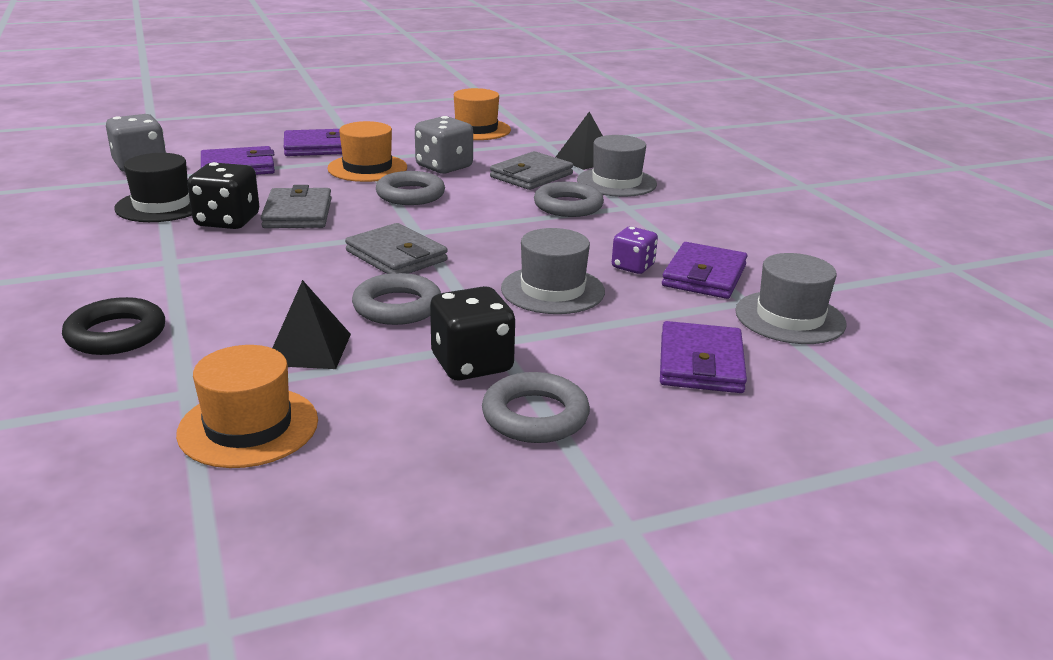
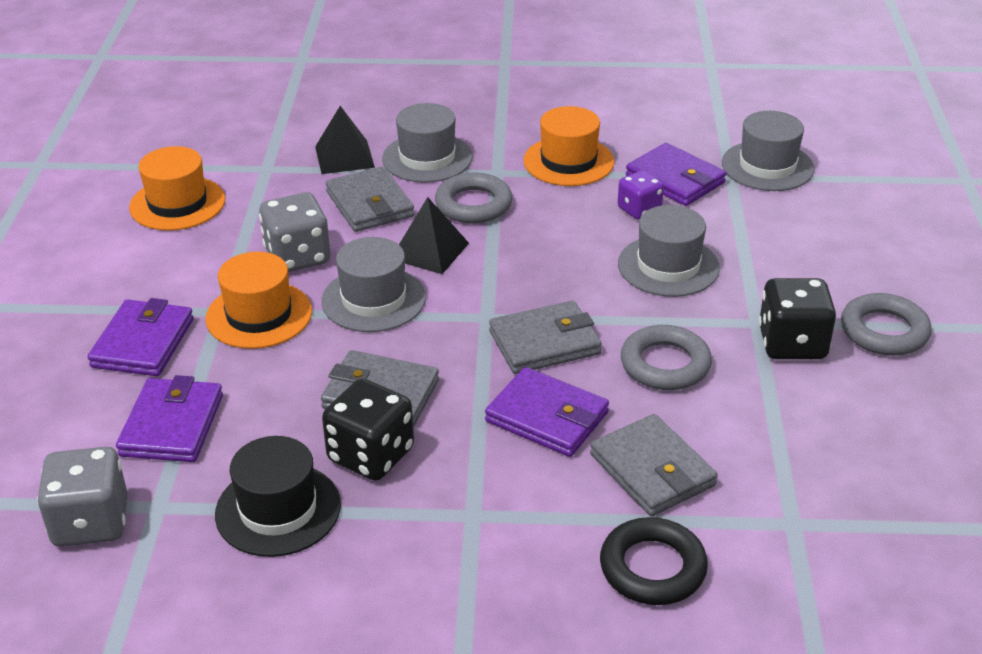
camera: 65 degrees left, 10 degrees up
(244, 319) = (652, 470): none -> grey wallet
(248, 427) = (863, 489): orange hat -> orange hat (568, 161)
(308, 349) = (733, 434): black pyramid -> black pyramid (430, 251)
(410, 195) = (373, 299): grey ring -> grey hat
(701, 363) = (827, 231): purple wallet -> purple wallet (547, 417)

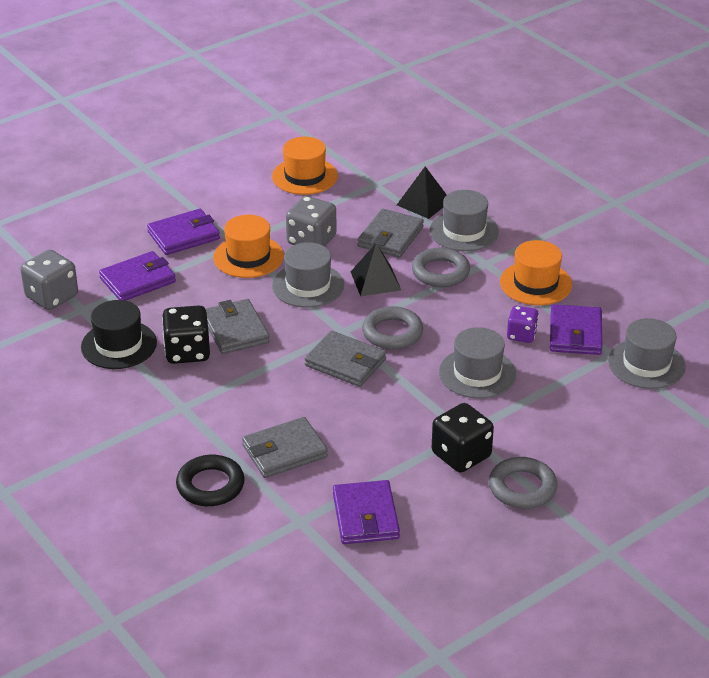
camera: 50 degrees right, 0 degrees up
(547, 417) = (284, 394): purple wallet -> purple wallet (365, 516)
(652, 470) = (284, 451): grey wallet -> grey wallet turned 45 degrees clockwise
(665, 364) = (380, 415): grey ring -> grey ring (392, 333)

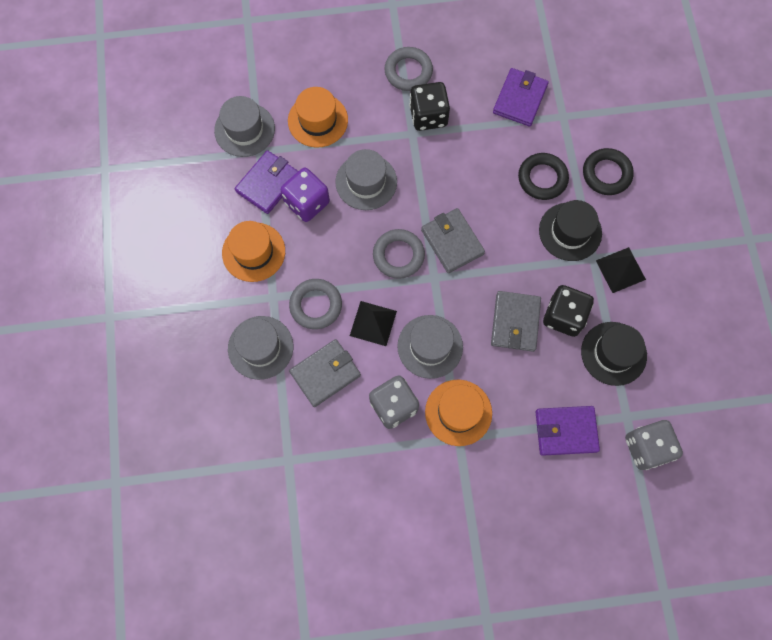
camera: 150 degrees left, 35 degrees up
(183, 235) = (499, 476): purple wallet -> none
(222, 418) = (570, 231): none -> black hat
(284, 451) = (542, 178): grey wallet -> black ring
(304, 176) = (344, 510): orange hat -> orange hat (318, 120)
(423, 203) = (266, 406): black pyramid -> black pyramid (620, 270)
(521, 335) = (307, 203): purple dice -> purple dice, size x1.58

